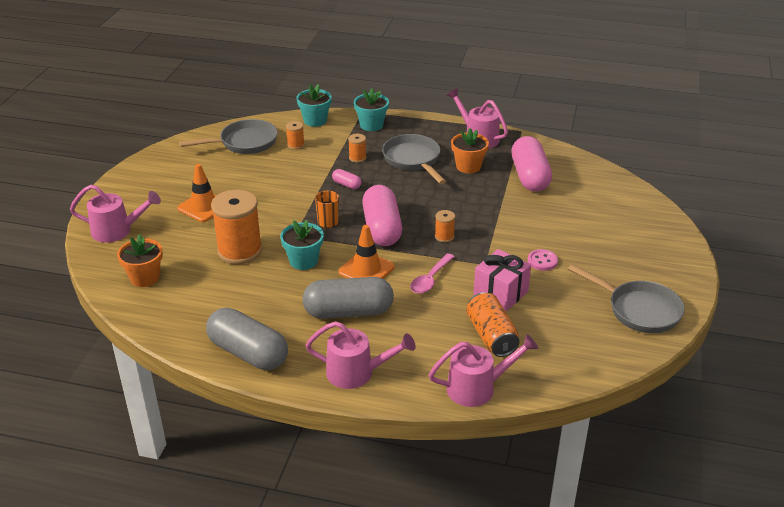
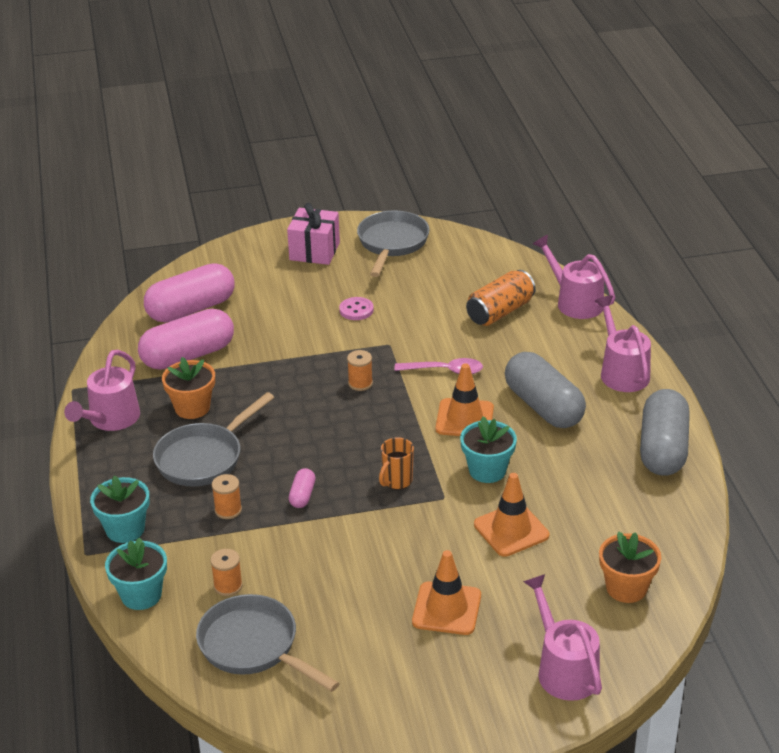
camera: 115 degrees left, 0 degrees up
(240, 251) = (511, 530): orange spool -> orange traffic cone
(382, 228) = (379, 433): pink capsule -> pink capsule (191, 309)
(500, 293) = (431, 322): pink gift -> pink gift (314, 251)

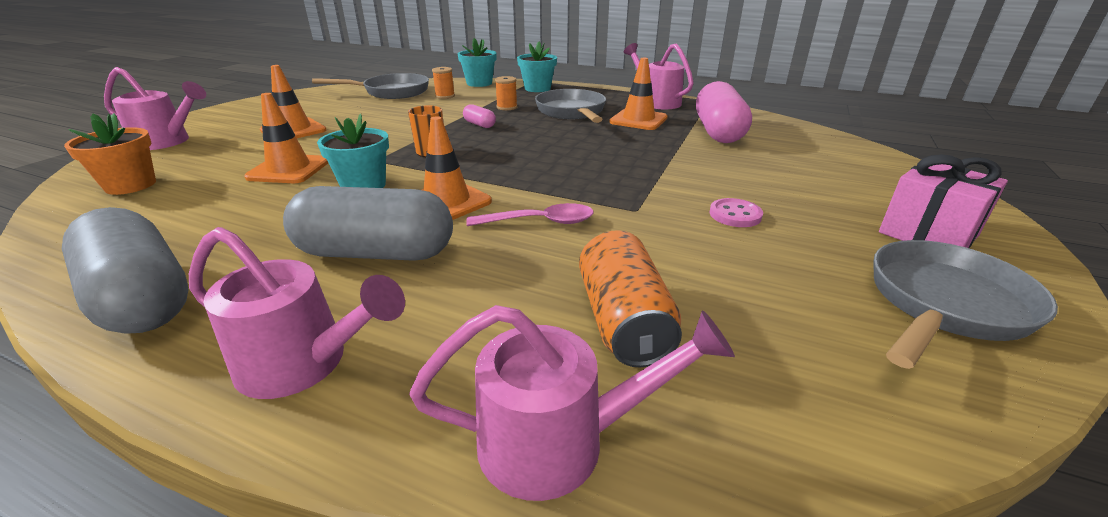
camera: 125 degrees right, 5 degrees down
(191, 309) = (804, 147): pink capsule -> none
(192, 408) = (638, 120): orange flower pot -> orange traffic cone
(360, 383) = (583, 176): orange spool -> none
(392, 244) = (943, 305): grey pan -> grey pan turned 90 degrees counterclockwise
(445, 371) = (540, 222): pink spoon -> pink spoon turned 135 degrees counterclockwise

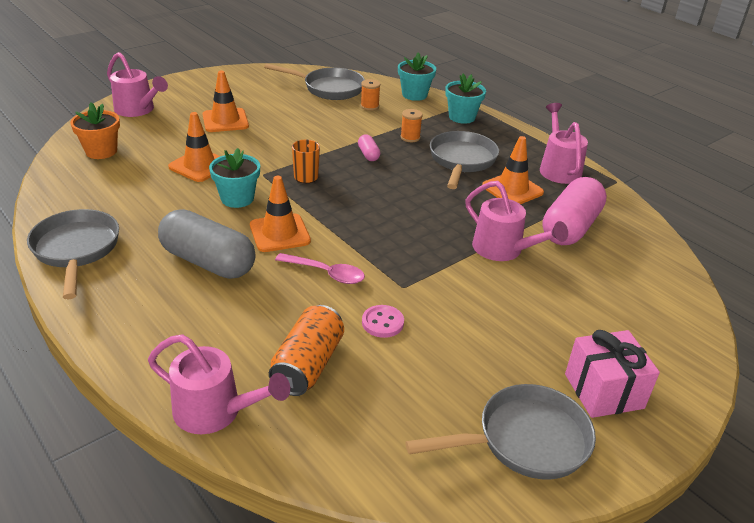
camera: 25 degrees right, 5 degrees up
(141, 299) = (76, 250): grey capsule -> grey pan
(305, 363) = (131, 322): pink watering can -> pink watering can (504, 250)
(735, 215) = (472, 318): pink button -> pink button (382, 323)

